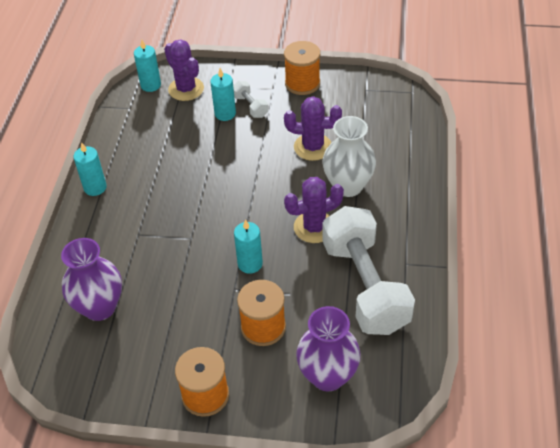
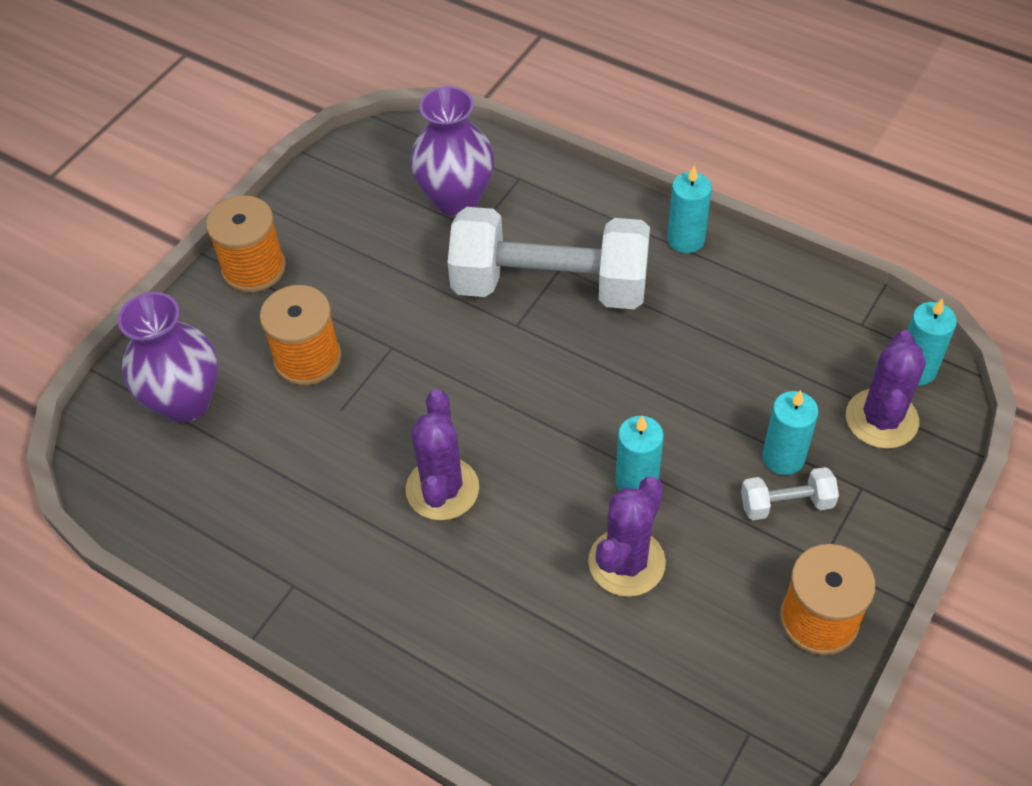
camera: 115 degrees right, 5 degrees up
(186, 89) = (881, 419): purple cactus -> purple cactus turned 60 degrees counterclockwise
(250, 264) = (424, 380): turquoise candle -> turquoise candle (637, 481)
(348, 186) = (502, 577): white vase -> none
(364, 286) = (290, 508): white dumbbell -> white dumbbell (550, 286)

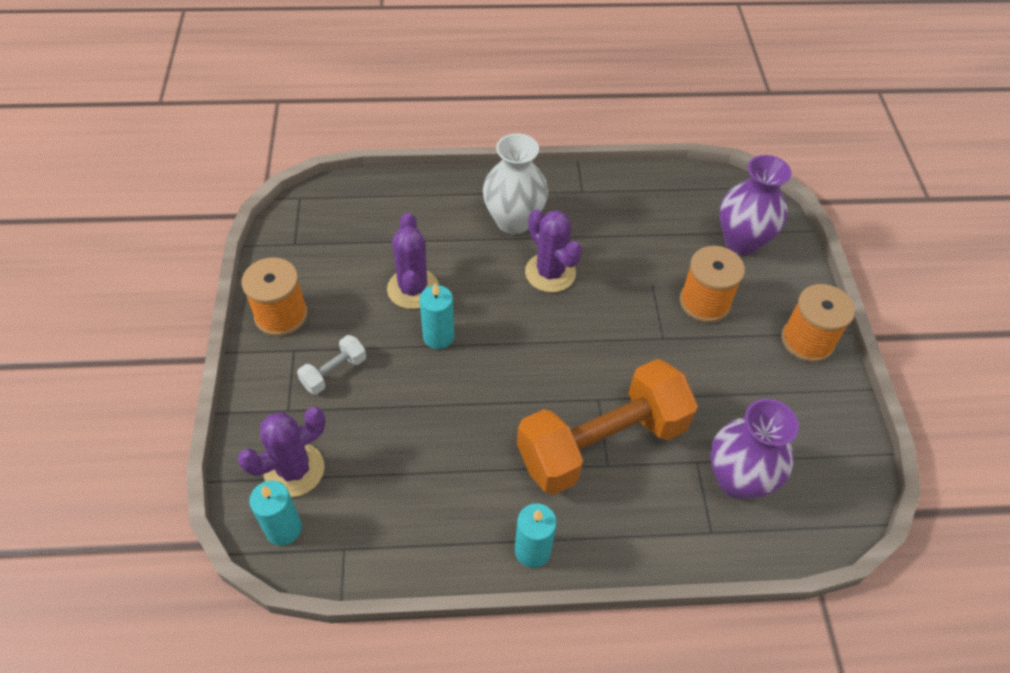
camera: 140 degrees right, 0 degrees up
(424, 590) = (513, 221): none -> white vase
(550, 286) = (602, 444): white dumbbell -> orange dumbbell
(783, 457) = (352, 402): turquoise candle -> none
(881, 419) = (294, 470): purple cactus -> purple cactus turned 75 degrees clockwise

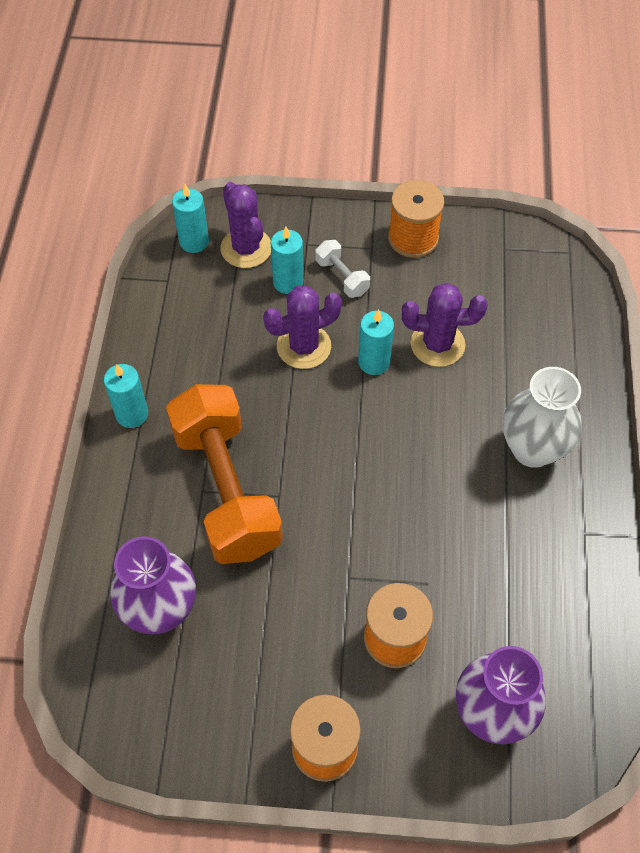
camera: 100 degrees right, 5 degrees up
(342, 421) = (288, 282): none -> turquoise candle
(550, 273) = (451, 476): purple cactus -> purple cactus (304, 346)

